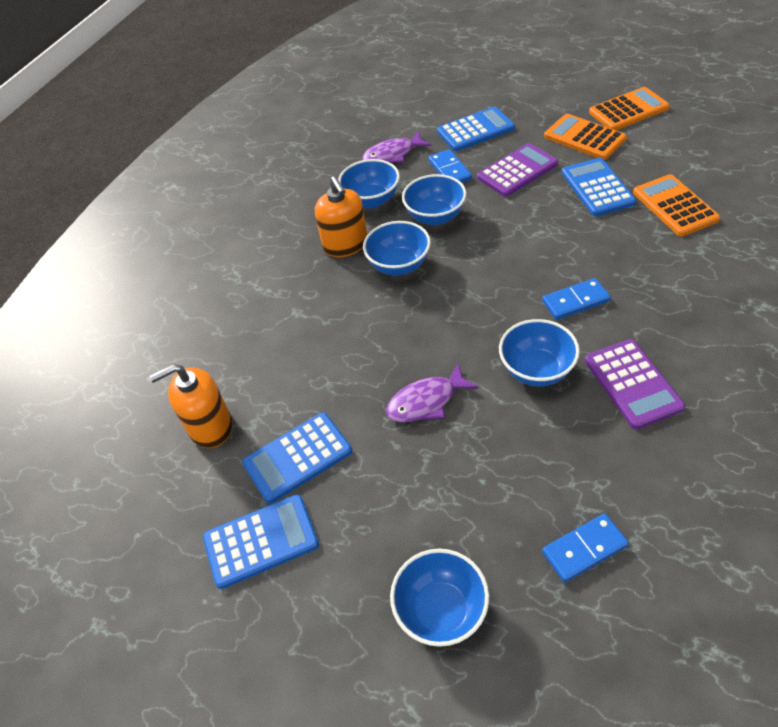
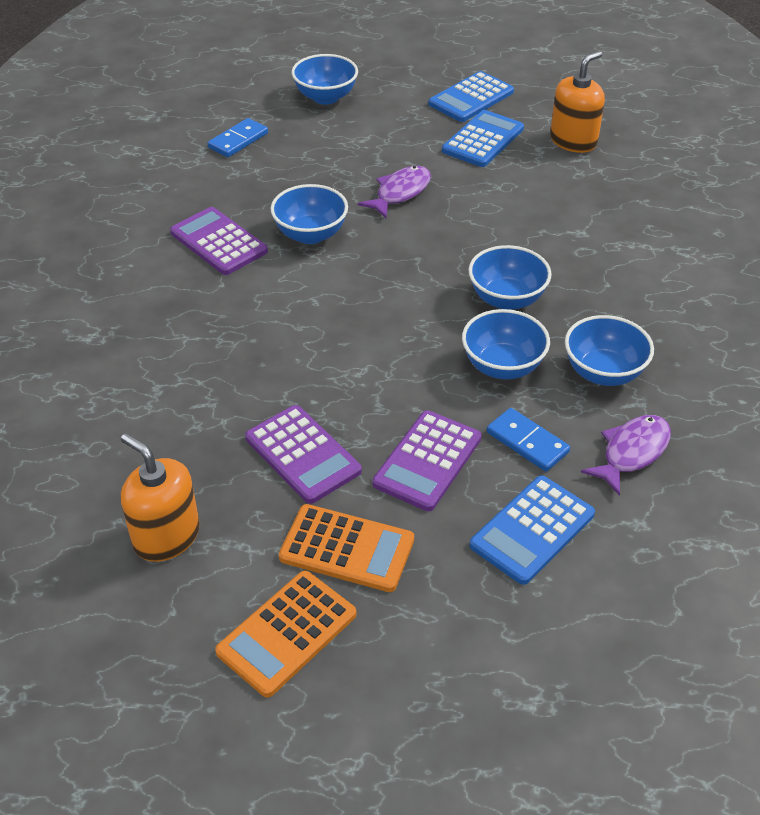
camera: 150 degrees right, 5 degrees down
(345, 245) = (588, 309): orange soap dispenser -> orange soap dispenser (166, 536)
(575, 301) = (291, 301): blue domino -> none
(597, 188) = (303, 454): blue calculator -> purple calculator
(674, 206) = (192, 445): orange calculator -> none

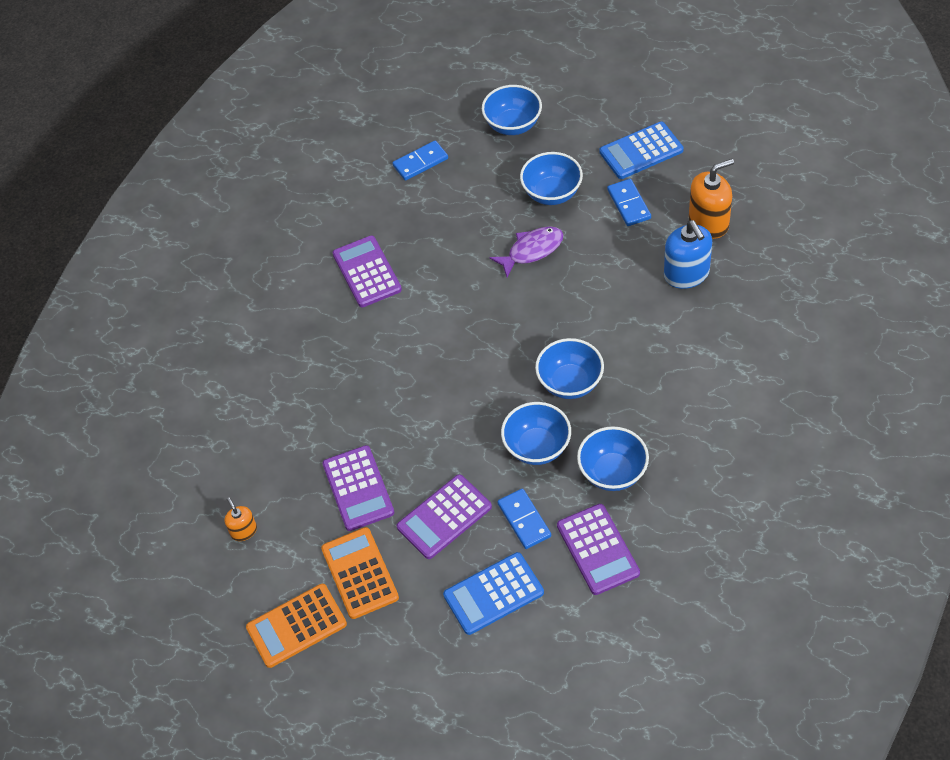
camera: 25 degrees right, 10 degrees up
(166, 536) = (243, 531): orange soap dispenser -> orange soap dispenser, size x0.54
(310, 234) = (441, 280): blue bowl -> blue bowl (552, 193)
(347, 548) = (359, 573): orange calculator -> orange calculator turned 150 degrees counterclockwise
(482, 140) = (628, 204): blue calculator -> blue domino
(576, 185) = (686, 274): none -> blue soap dispenser
(631, 452) = (598, 549): purple fish -> purple calculator

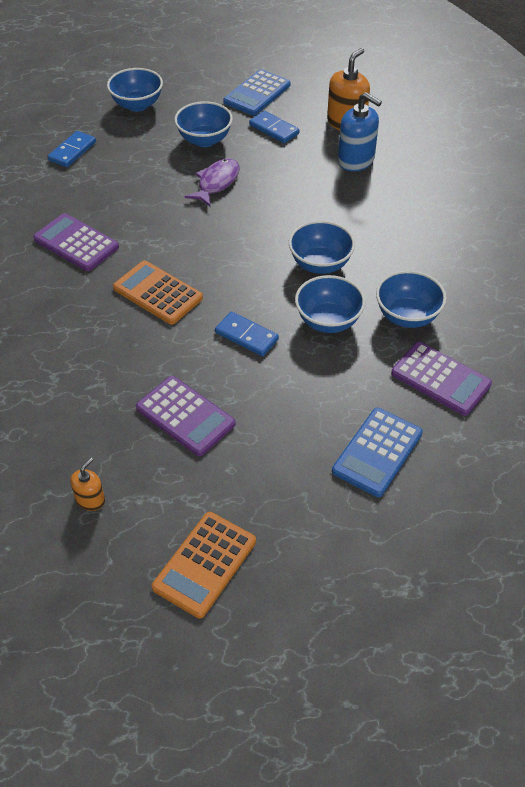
camera: 35 degrees left, 5 degrees down
(243, 531) = (90, 500): orange soap dispenser -> orange soap dispenser turned 90 degrees clockwise
(359, 573) = (237, 488): orange calculator -> orange calculator (157, 293)
(444, 517) = (285, 407): purple calculator -> none
(524, 520) = (359, 381): blue domino -> blue domino (246, 336)

